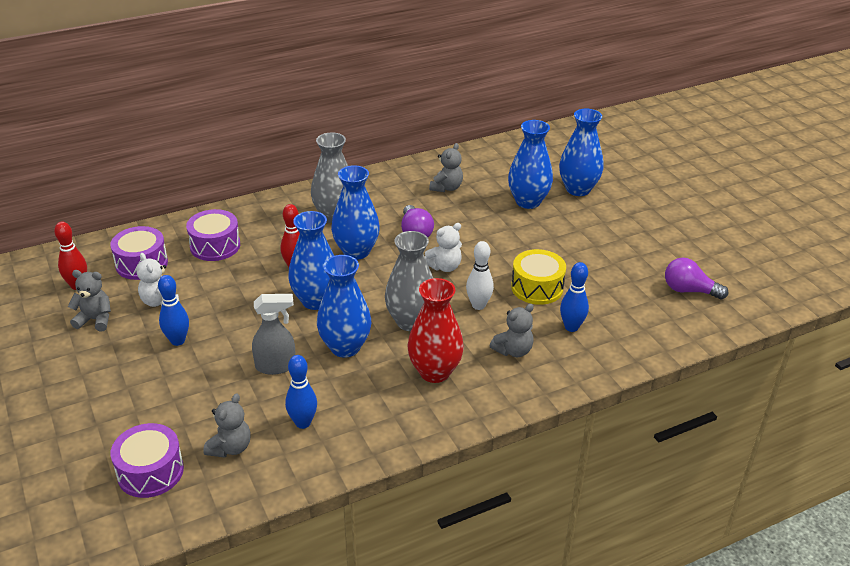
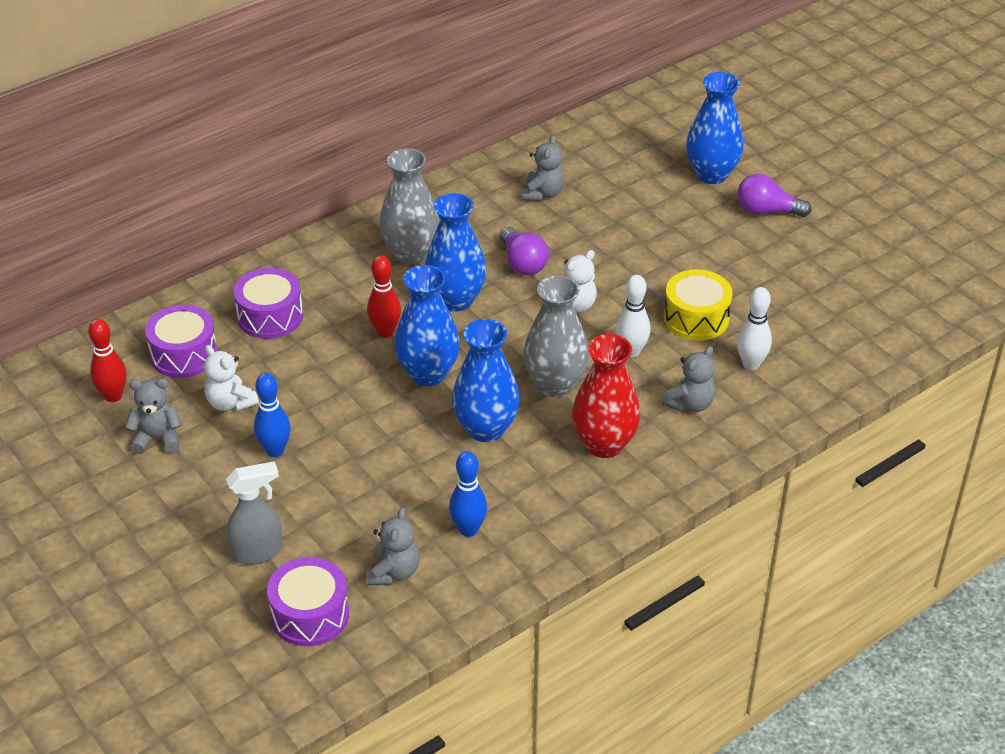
camera: 10 degrees left, 5 degrees up
(276, 366) = (410, 465): grey spray bottle -> grey spray bottle (258, 551)
(528, 202) = (653, 200): blue vase -> none
(571, 327) = (751, 364): blue bowling pin -> white bowling pin
(689, 290) = (879, 296): purple light bulb -> purple light bulb (766, 211)

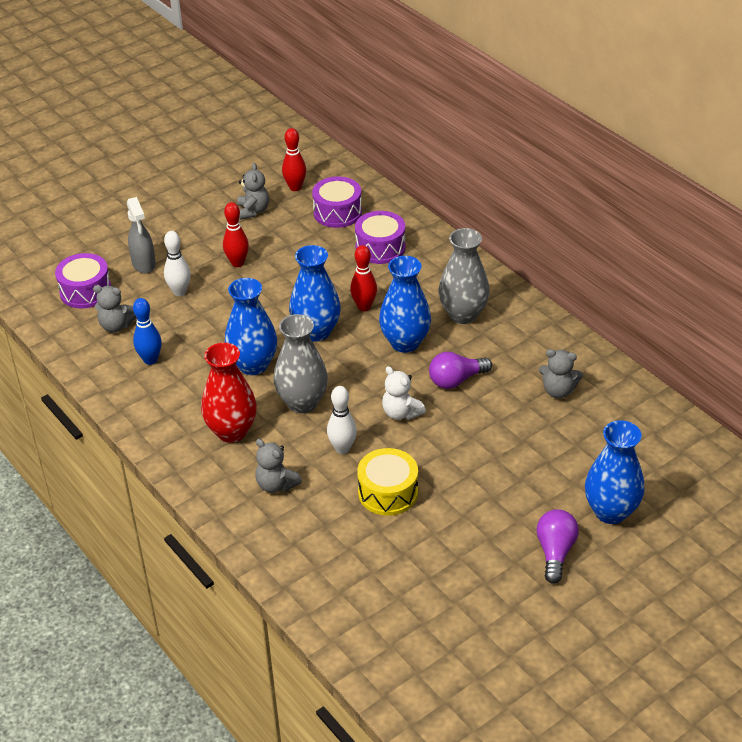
camera: 90 degrees right, 0 degrees up
(230, 403) = (286, 238): white teddy bear -> none
(275, 450) = (237, 263): blue bowling pin -> red bowling pin
(751, 364) = (326, 528): white bowling pin -> white bowling pin (179, 292)

